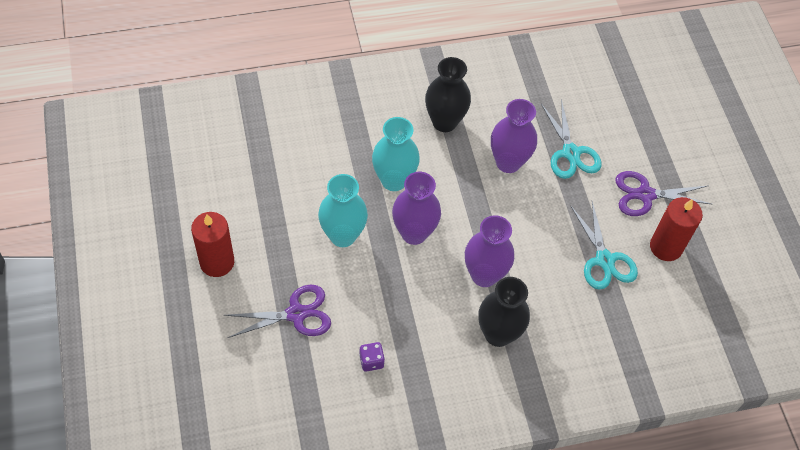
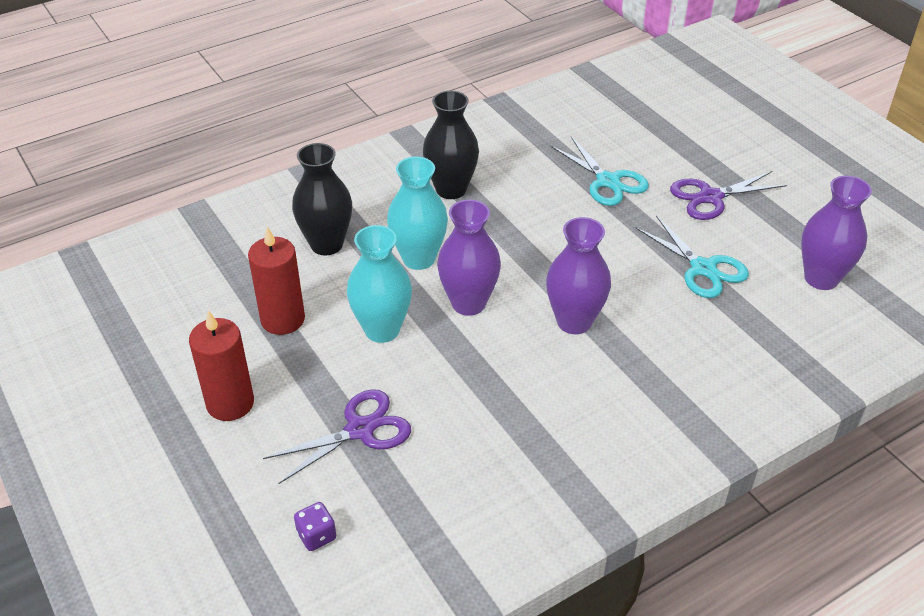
camera: 15 degrees left, 15 degrees down
(371, 361) = (482, 453): purple dice -> purple dice (316, 535)
(498, 334) = (623, 376): black vase -> black vase (326, 244)
(508, 162) = (543, 207): purple vase -> purple vase (821, 278)
(666, 247) = (762, 238): red candle -> red candle (282, 319)

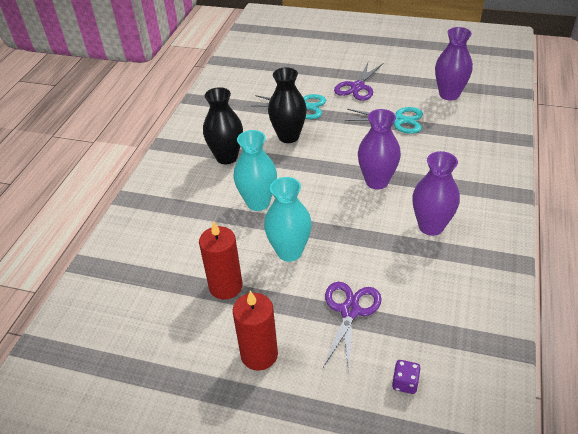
camera: 40 degrees left, 0 degrees up
(326, 244) = (195, 229): black vase -> black vase (288, 136)
(468, 303) = (315, 207): purple vase -> purple vase (431, 226)

